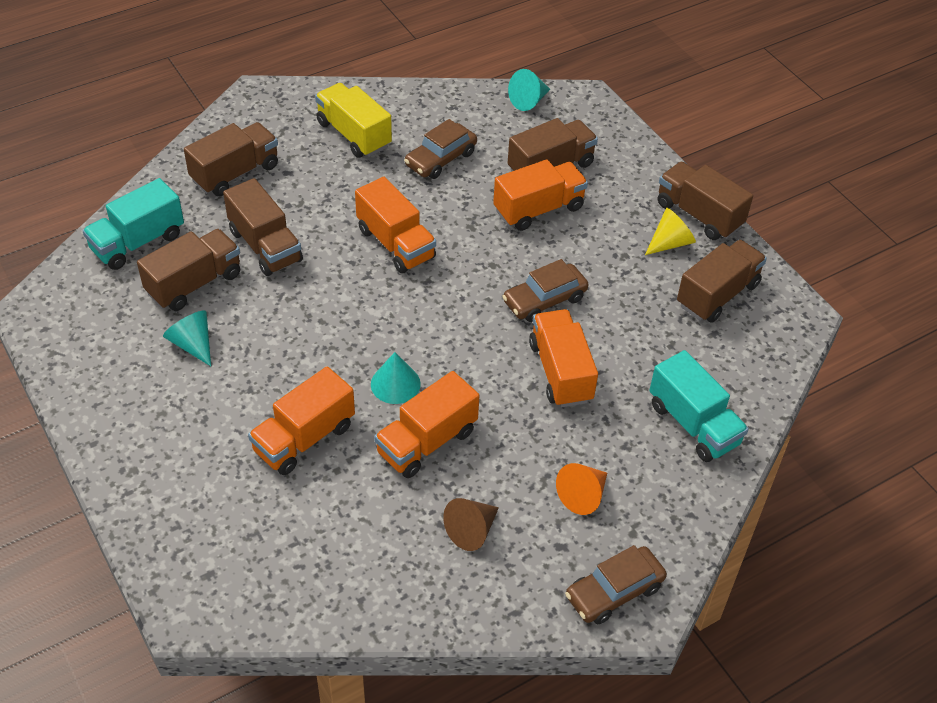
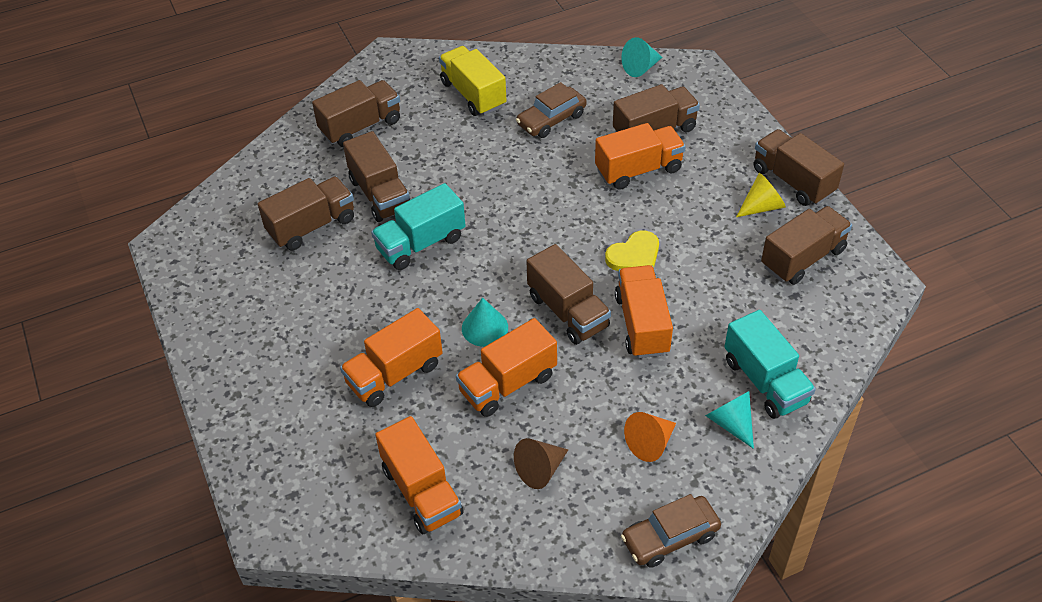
camera: 10 degrees right, 0 degrees up
(138, 242) = (266, 186): turquoise truck -> turquoise truck (421, 243)
(192, 344) = (303, 281): turquoise cone -> turquoise cone (730, 423)
(395, 244) = (500, 197): orange truck -> orange truck (421, 491)
(481, 362) = (568, 311): none -> brown truck
(544, 300) = (634, 256): brown car -> yellow heart

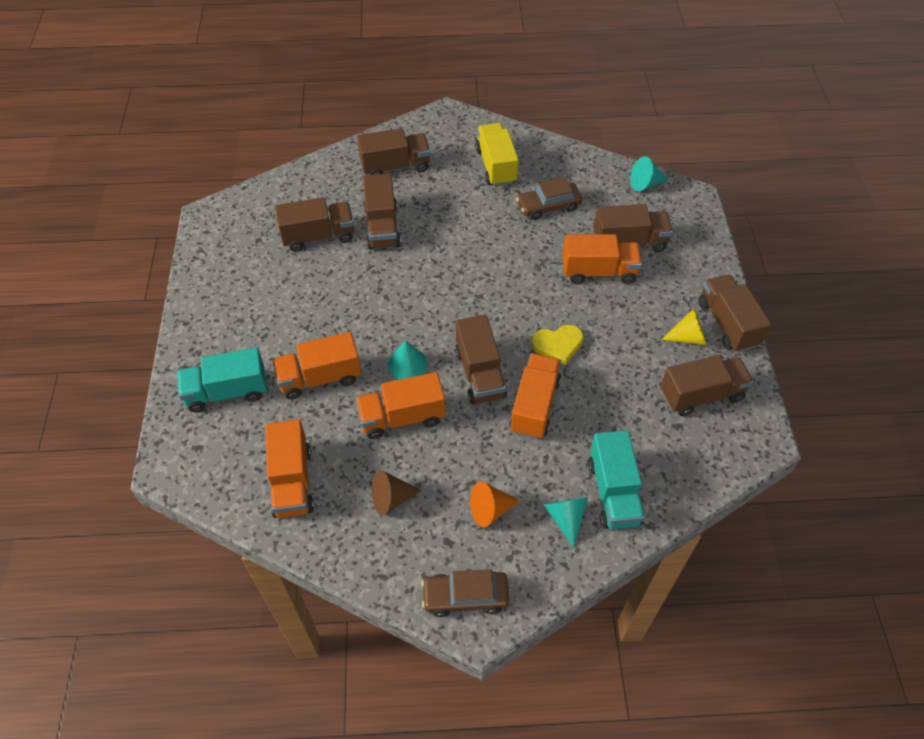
camera: 20 degrees right, 5 degrees up
(421, 243) = (393, 277): turquoise truck -> turquoise truck (227, 392)

